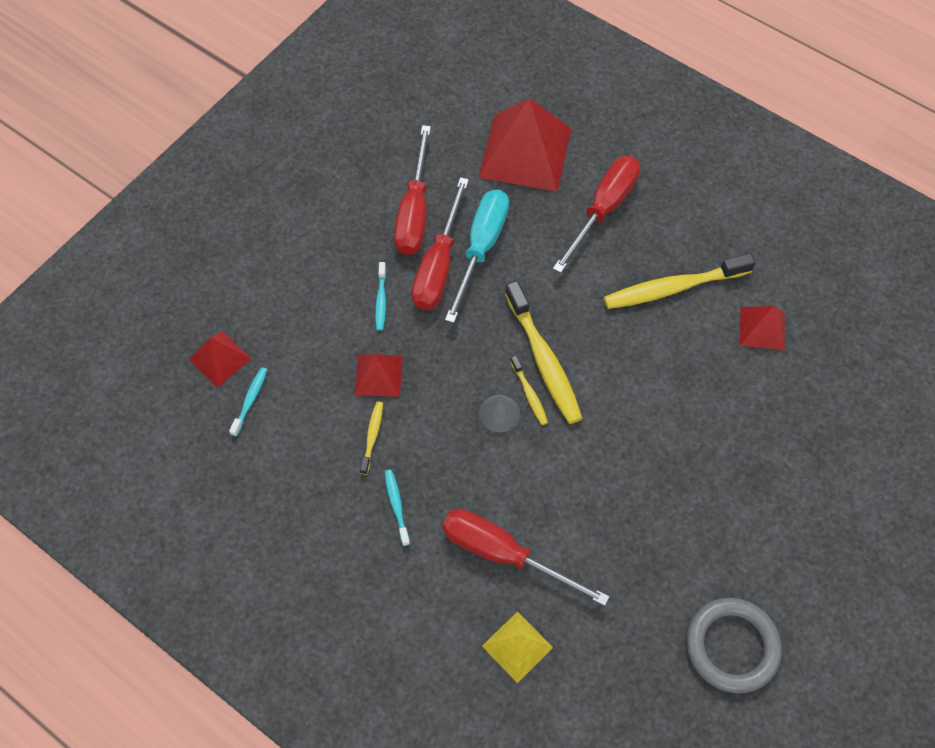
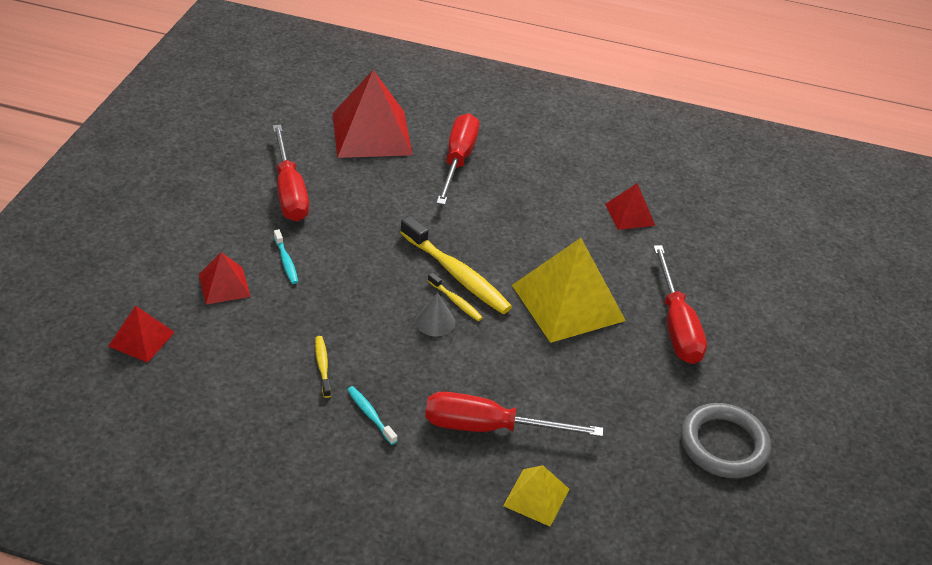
camera: 25 degrees left, 20 degrees down
(250, 400) = (187, 365): turquoise toothbrush -> none
(378, 375) = (308, 318): red pyramid -> red pyramid (224, 285)
(438, 265) = (329, 226): red screwdriver -> red screwdriver (676, 325)
(481, 248) = (363, 206): turquoise screwdriver -> none
(645, 426) = (568, 302): none -> yellow pyramid
(672, 288) = (543, 202): yellow toothbrush -> none

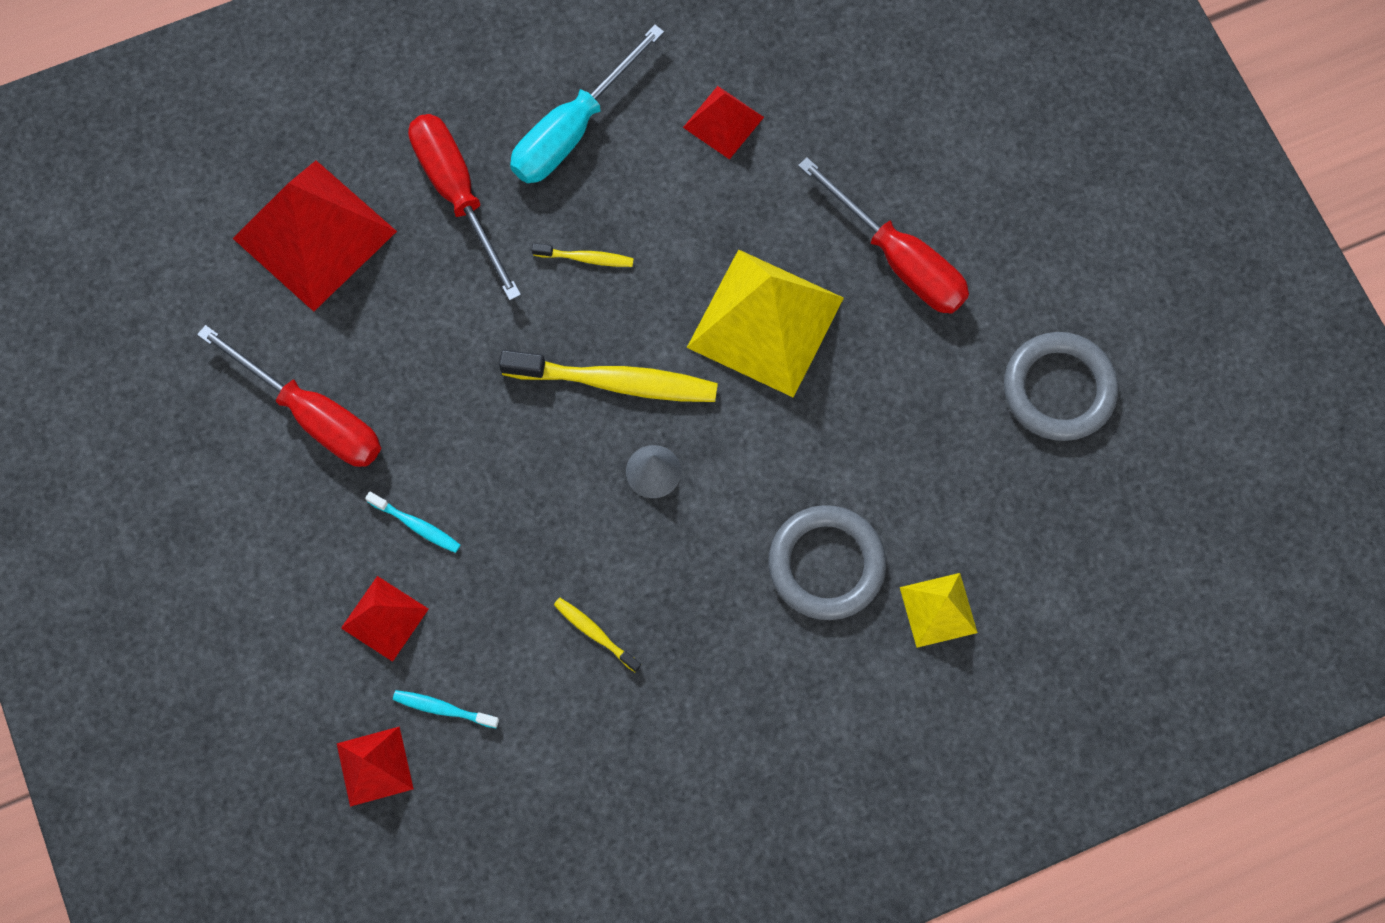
camera: 35 degrees left, 30 degrees up
(370, 415) = (699, 652): turquoise toothbrush -> turquoise toothbrush (443, 708)
(456, 301) = (650, 423): yellow toothbrush -> yellow toothbrush (586, 258)
(489, 427) = (826, 564): red screwdriver -> grey ring
(544, 172) = (572, 129): none -> turquoise screwdriver

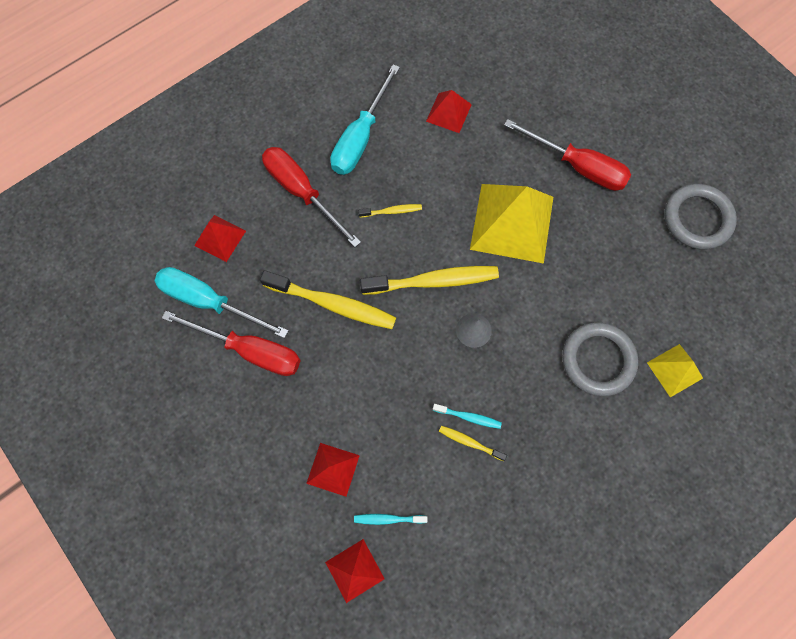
camera: 15 degrees left, 0 degrees up
(273, 327) = (209, 301): none -> turquoise screwdriver
(314, 235) = (220, 238): red pyramid -> red pyramid, size x0.51
(416, 525) = (336, 403): turquoise toothbrush -> turquoise toothbrush (468, 417)
(455, 378) = (333, 304): none -> yellow toothbrush

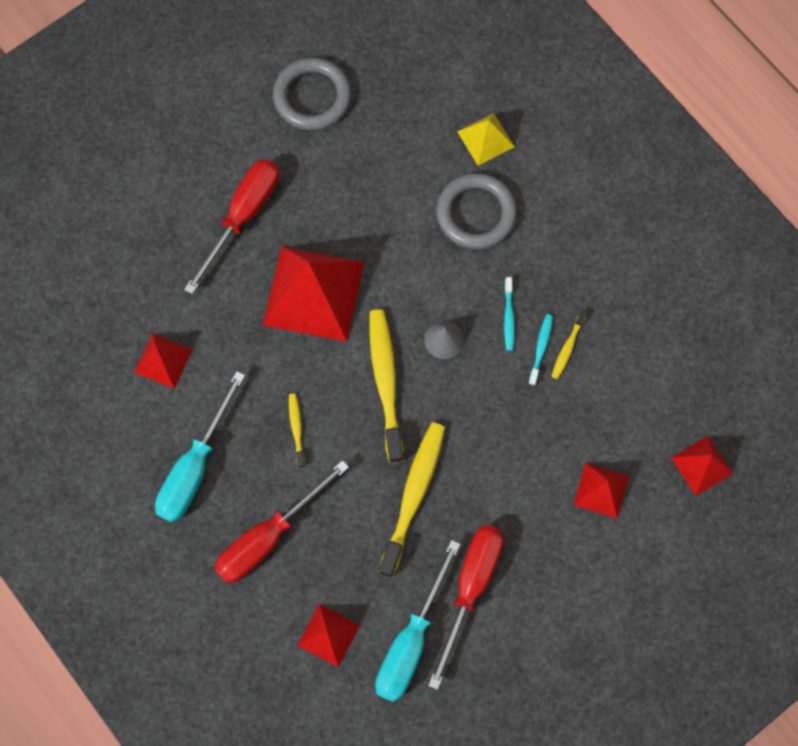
camera: 90 degrees left, 0 degrees up
(360, 138) = (194, 467): turquoise screwdriver -> turquoise screwdriver turned 90 degrees clockwise
(388, 519) = (649, 432): turquoise toothbrush -> turquoise toothbrush (508, 317)
(512, 222) = (313, 293): yellow pyramid -> red pyramid

